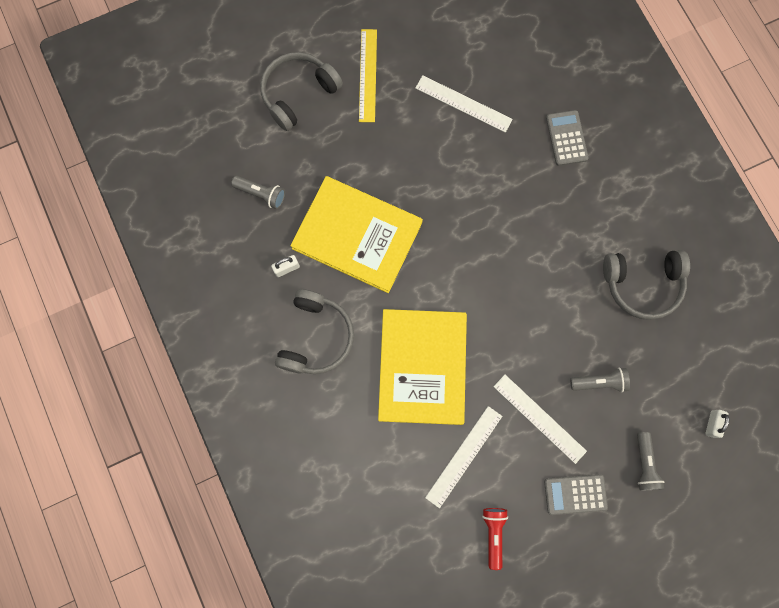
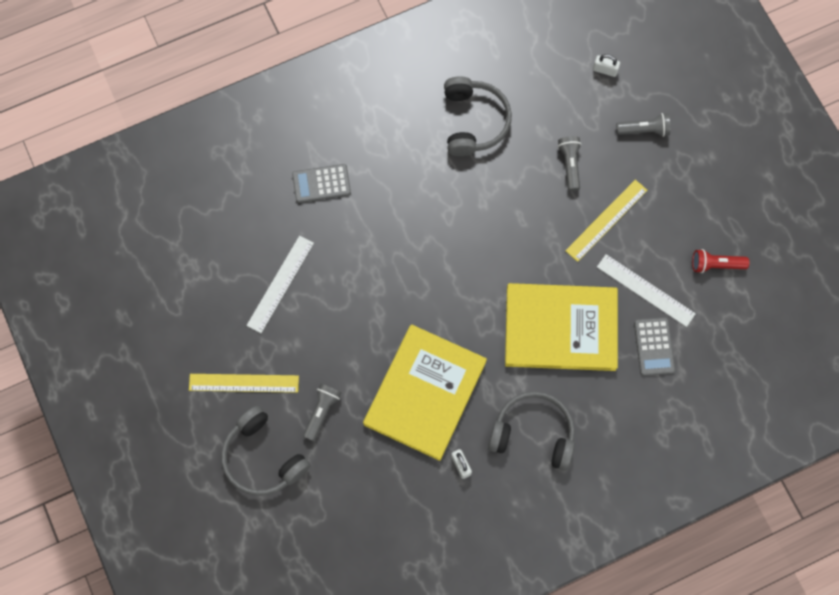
camera: 90 degrees left, 5 degrees down
(261, 194) = (379, 495): grey flashlight -> grey flashlight (322, 412)
(539, 418) = (606, 220): white ruler -> yellow ruler
(575, 494) = (675, 191): grey calculator -> grey calculator (654, 346)

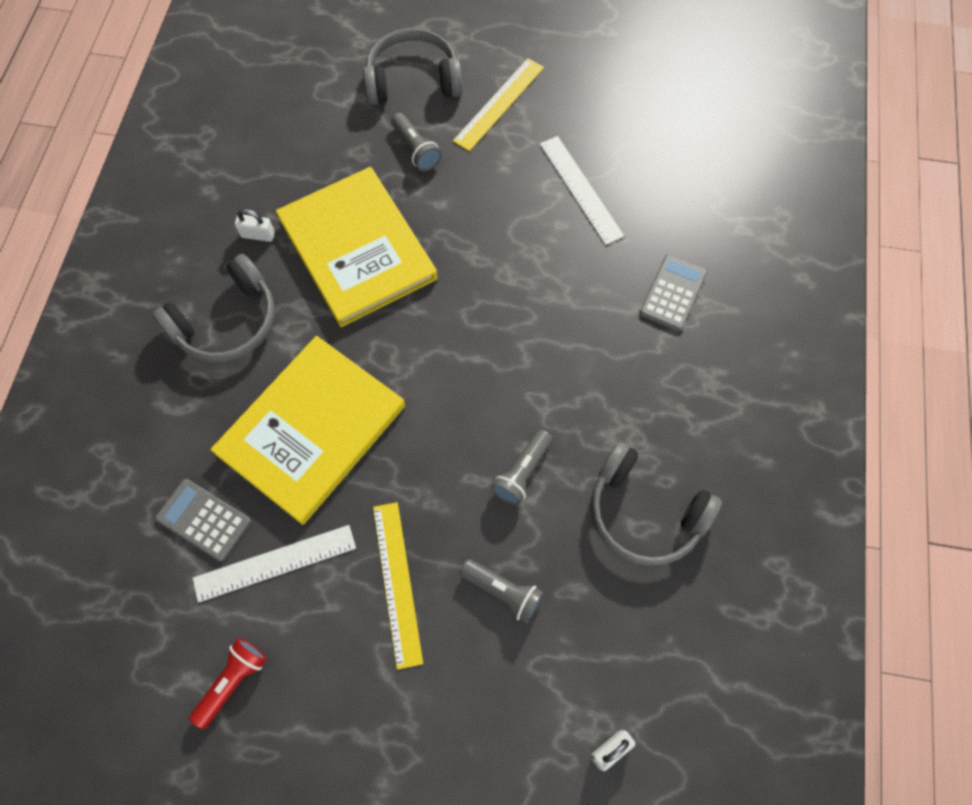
camera: 125 degrees right, 5 degrees down
(644, 130) = (482, 735): grey flashlight -> grey flashlight (522, 472)

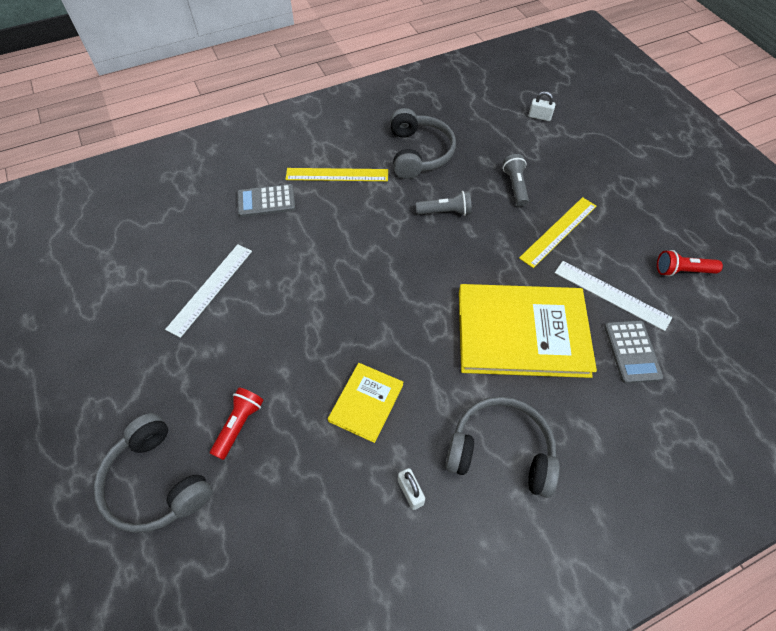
camera: 125 degrees left, 10 degrees down
(357, 249) = (366, 402): yellow book -> yellow book, size x0.50
(416, 150) = (239, 425): grey flashlight -> red flashlight
(499, 104) = (150, 391): yellow ruler -> yellow ruler (337, 175)

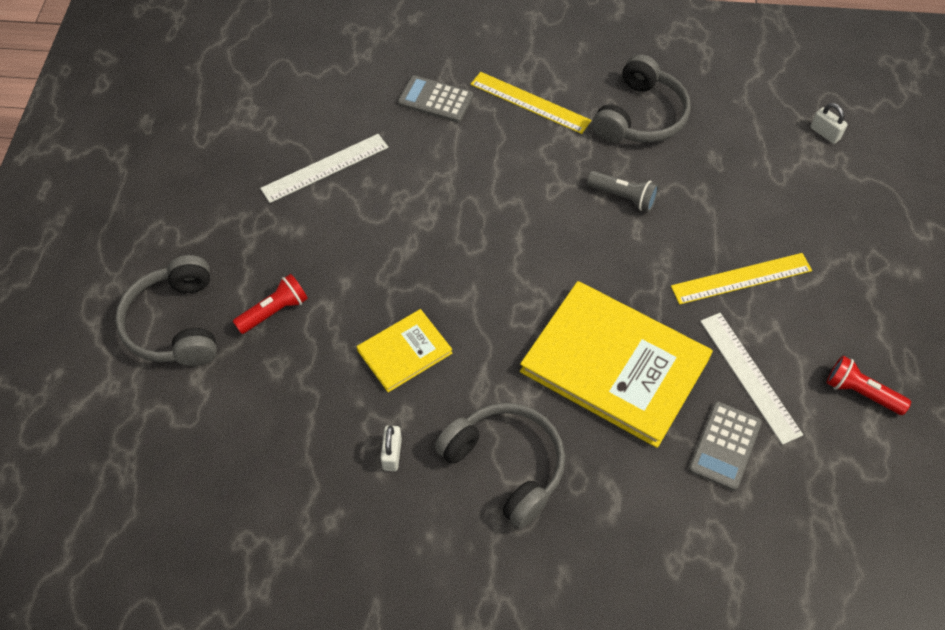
camera: 30 degrees right, 0 degrees up
(515, 186) = (728, 204): grey flashlight -> none

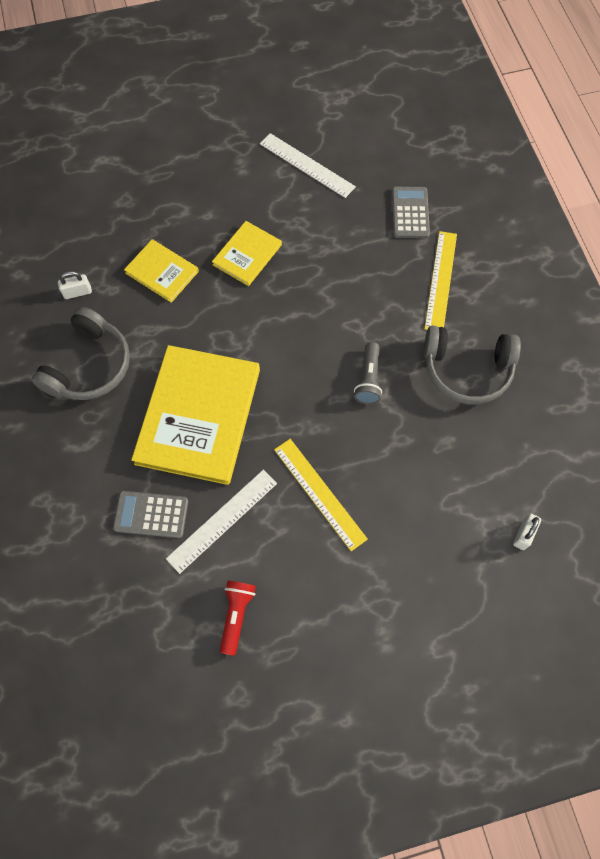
camera: 70 degrees right, 10 degrees up
(175, 324) = (137, 132): grey headphones -> none
(274, 311) = (168, 182): red flashlight -> none
(420, 259) = (247, 255): none -> yellow book

